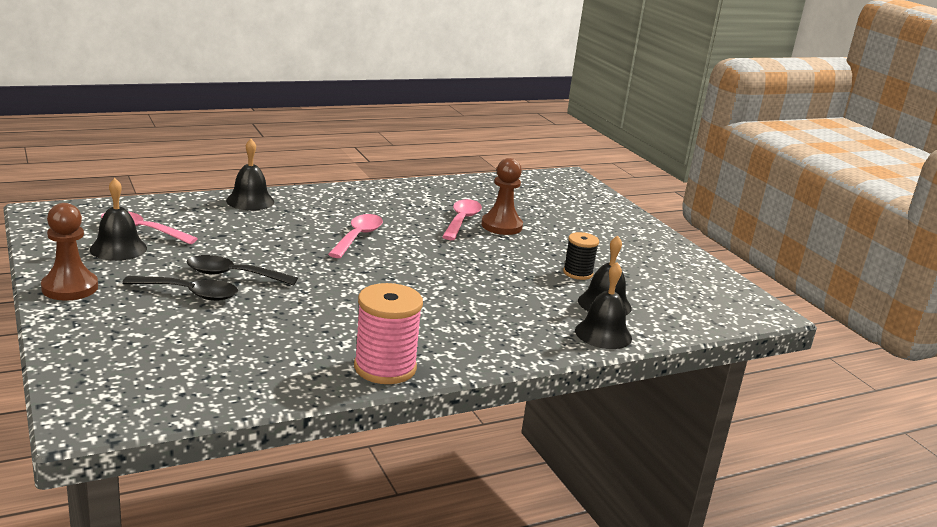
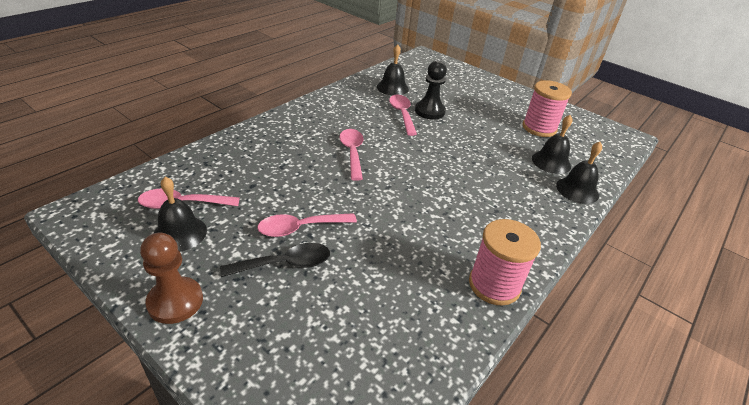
camera: 25 degrees left, 15 degrees up
(233, 275) = (300, 228): black spoon -> pink spoon
(250, 201) = (243, 141): black bell -> black bell (392, 88)
(501, 226) = (429, 111): brown pawn -> black pawn
(578, 273) = (511, 139): black spool -> none
(635, 273) = (539, 128): none -> pink spool

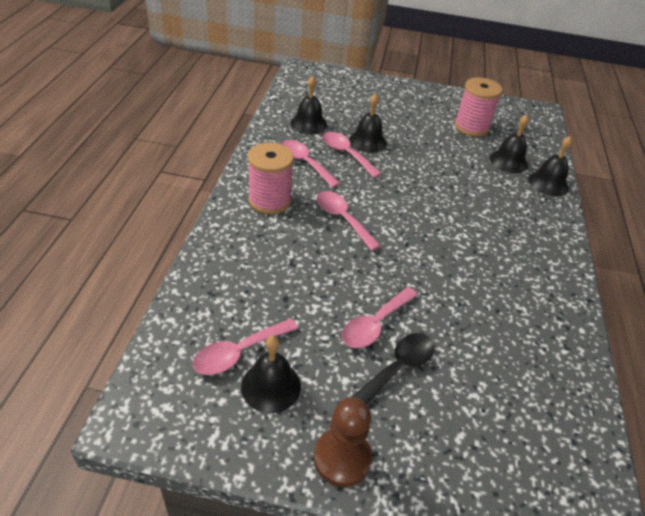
camera: 30 degrees left, 5 degrees up
(362, 110) = (305, 163): none -> pink spoon
(429, 111) = (367, 141): black pawn -> black bell
(494, 285) = (565, 304): pink spool -> pink spool (270, 200)

